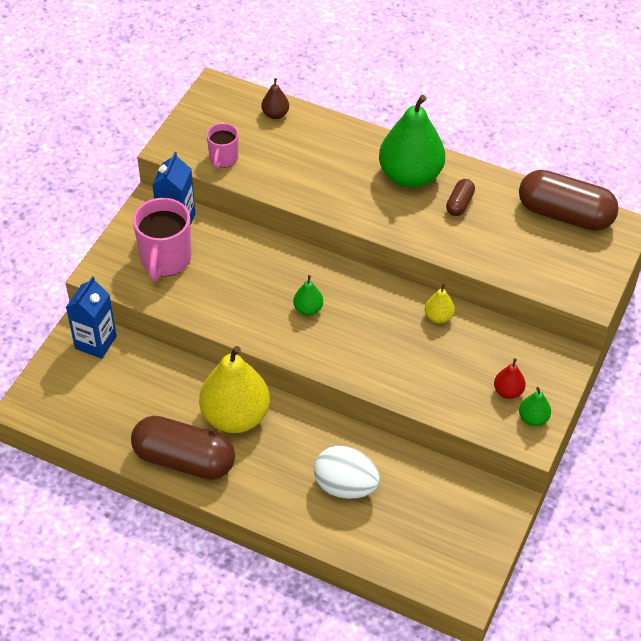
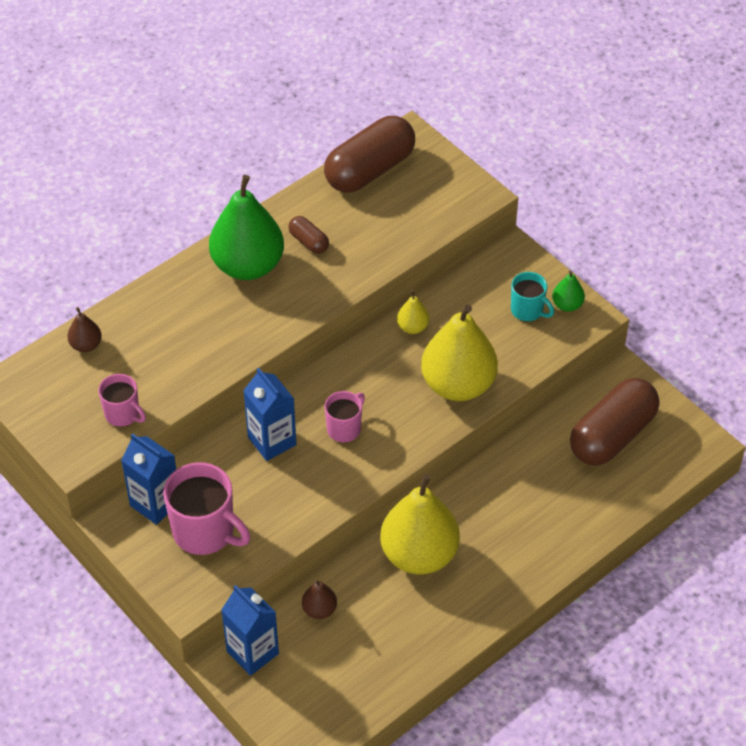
camera: 65 degrees left, 0 degrees up
(152, 369) = (319, 609): none -> brown pear
(184, 459) = (451, 619): brown capsule -> brown capsule (612, 435)
(270, 268) = (272, 441): none -> blue carton
(308, 309) = (344, 428): green pear -> pink mug
(345, 486) = (547, 492): white egg -> none
(396, 369) = (458, 385): none -> yellow pear
(508, 391) = (528, 310): red pear -> turquoise mug

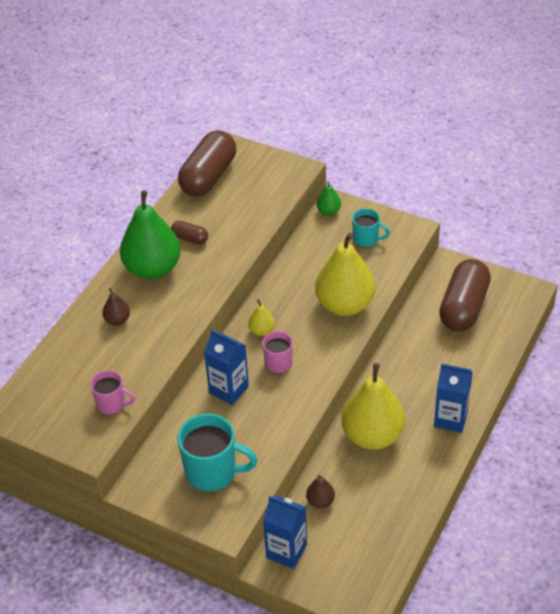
camera: 20 degrees left, 5 degrees down
(86, 345) = (56, 364): brown pear -> brown pear (117, 320)
(155, 503) = (162, 465): blue carton -> blue carton (450, 419)
(205, 532) = (212, 472): pink mug -> turquoise mug
(412, 327) = (290, 277): yellow pear -> yellow pear (262, 331)
(567, 305) = (392, 227): green pear -> green pear (328, 211)

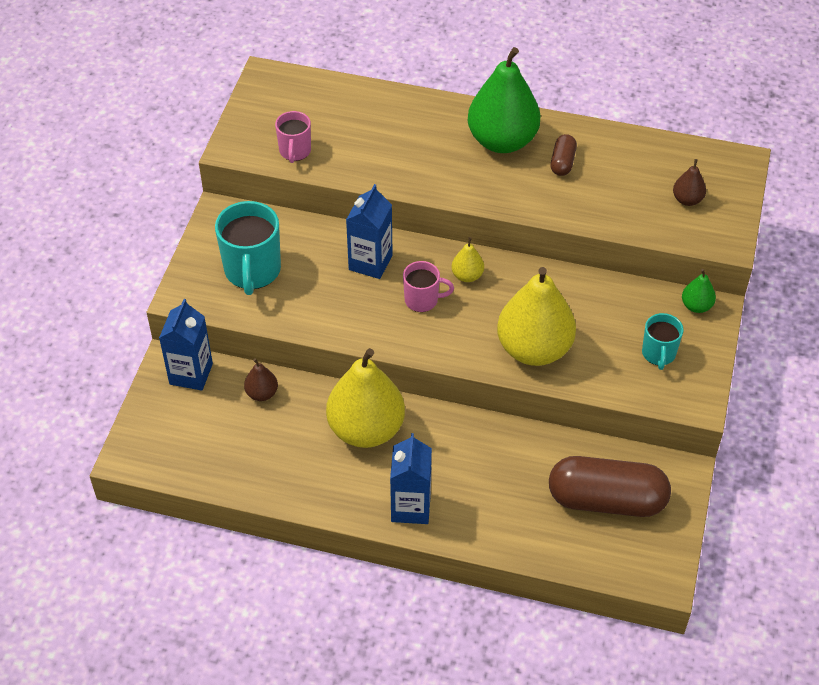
camera: 75 degrees right, 5 degrees up
(117, 320) = (414, 129): brown pear -> brown pear (687, 200)
(208, 177) = (676, 158): brown capsule -> none

